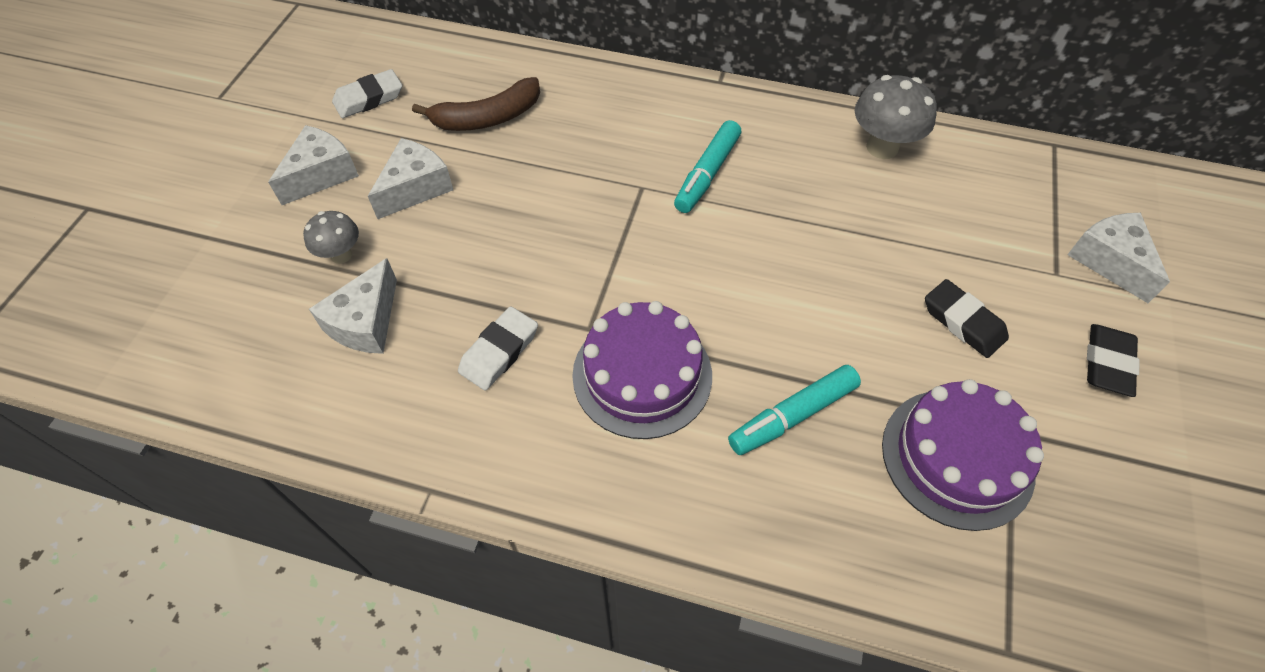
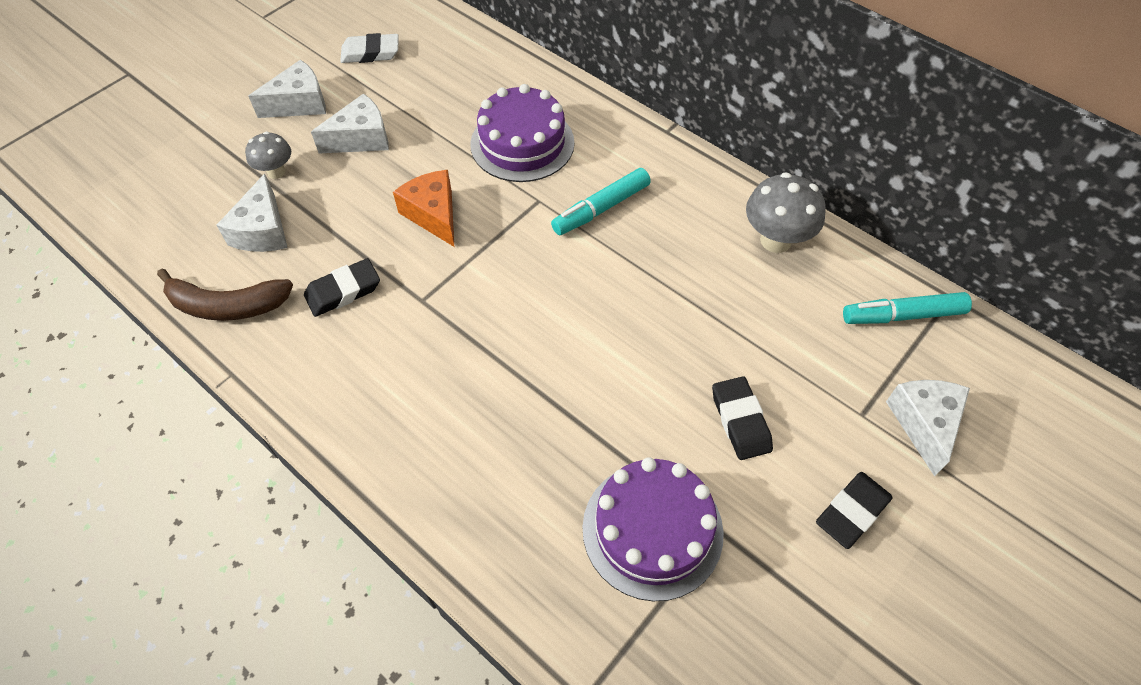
camera: 25 degrees right, 0 degrees up
(365, 322) = (262, 230): white cheese -> white cheese turned 45 degrees counterclockwise
(487, 117) = (452, 99): brown banana -> brown banana (227, 305)
(499, 352) = (343, 291): white eraser -> black eraser
(544, 238) = (433, 214): none -> orange cheese
(642, 375) = (439, 353): purple cake -> purple cake (522, 143)
(792, 415) = (536, 436): turquoise marker -> turquoise marker (902, 315)

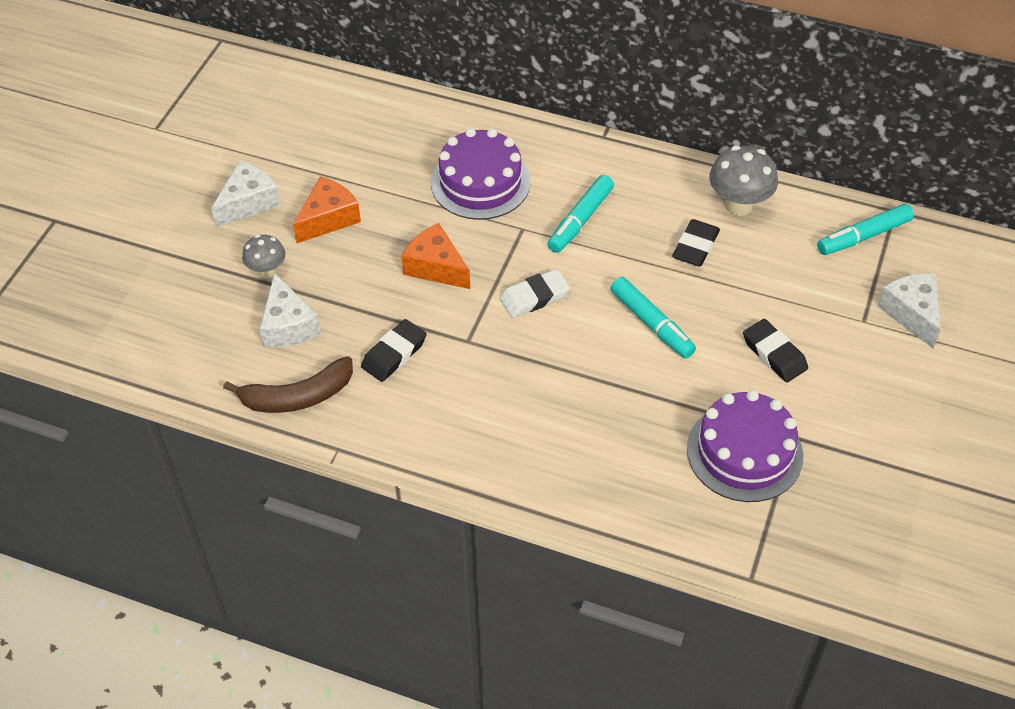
camera: 20 degrees left, 5 degrees down
(361, 138) = (328, 219): white cheese -> orange cheese
(370, 53) = (288, 136): white eraser -> white eraser (534, 297)
(620, 342) = (651, 324): none -> turquoise marker
(852, 512) = (884, 392): black eraser -> black eraser (695, 246)

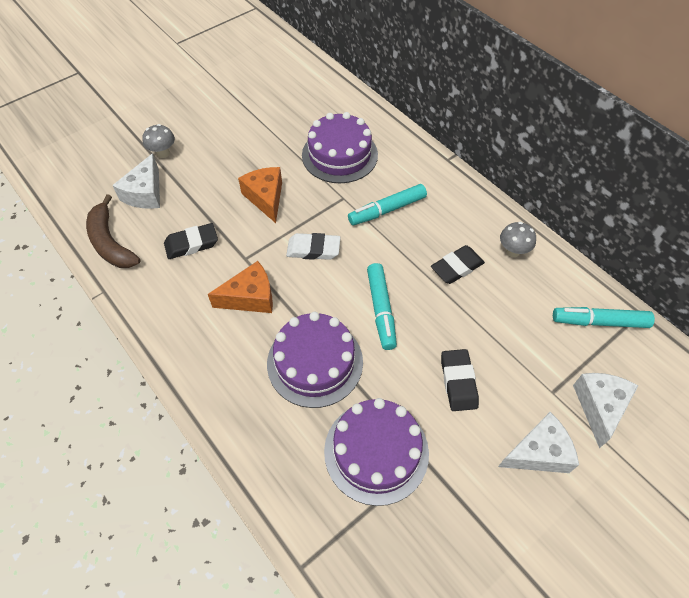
camera: 30 degrees right, 5 degrees up
(248, 203) = (189, 107): white cheese -> white cheese (538, 452)
(298, 396) = (111, 243): brown banana -> brown banana turned 45 degrees clockwise
(328, 219) = (226, 137): orange cheese -> orange cheese (250, 297)
(625, 405) = (315, 362): none -> purple cake
(738, 205) = (513, 251): grey mushroom -> grey mushroom, size x0.61

